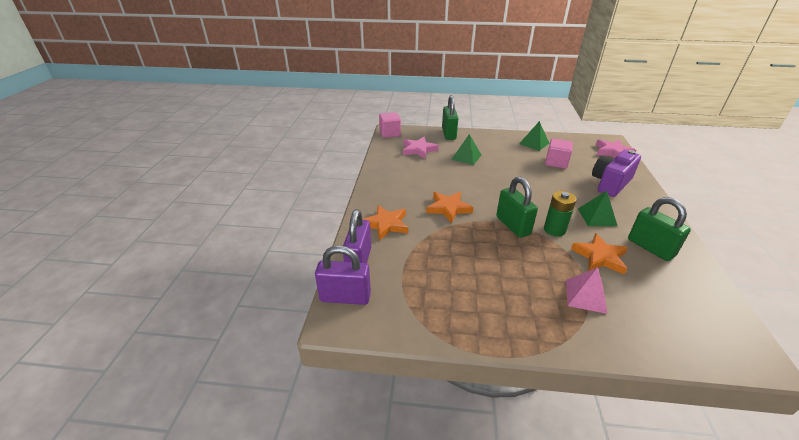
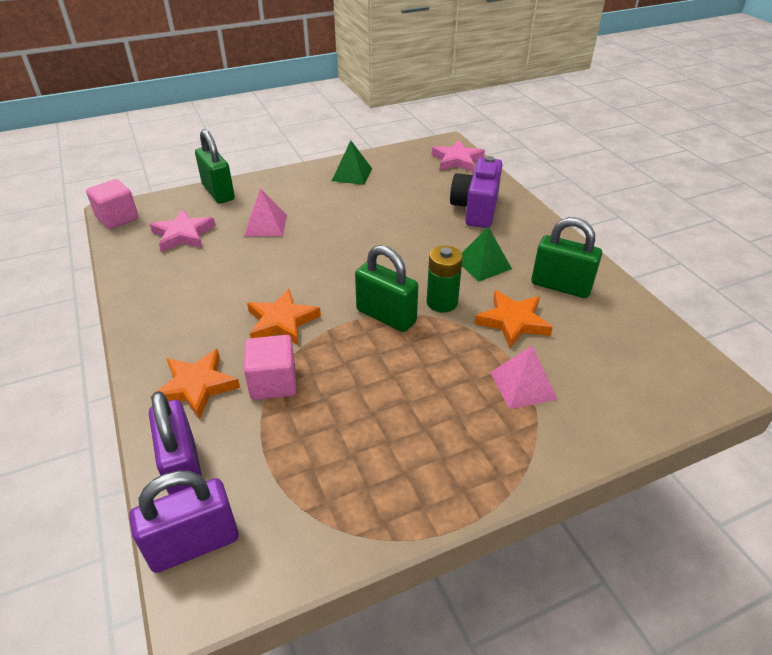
camera: 30 degrees left, 5 degrees up
(466, 157) = (266, 225): green pyramid -> pink pyramid
(556, 162) = (395, 197): pink cube -> pink cube (273, 382)

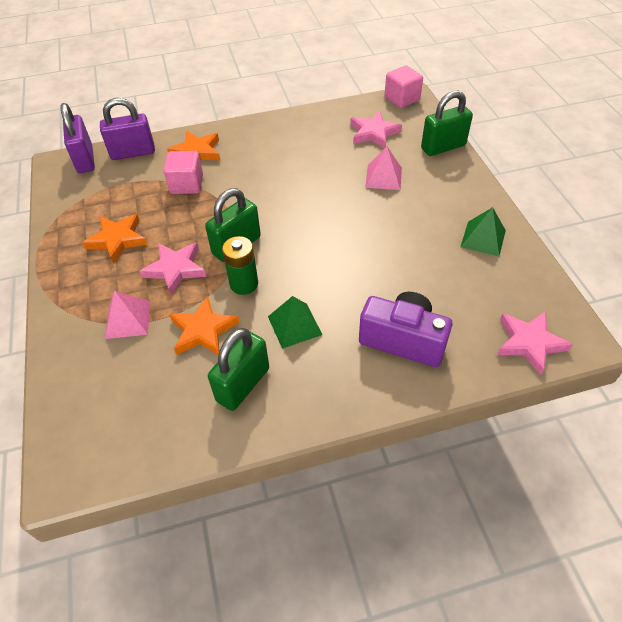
camera: 100 degrees right, 10 degrees up
(281, 321) = (248, 188): orange star -> orange star (117, 239)
(434, 360) = (175, 269): none -> pink star

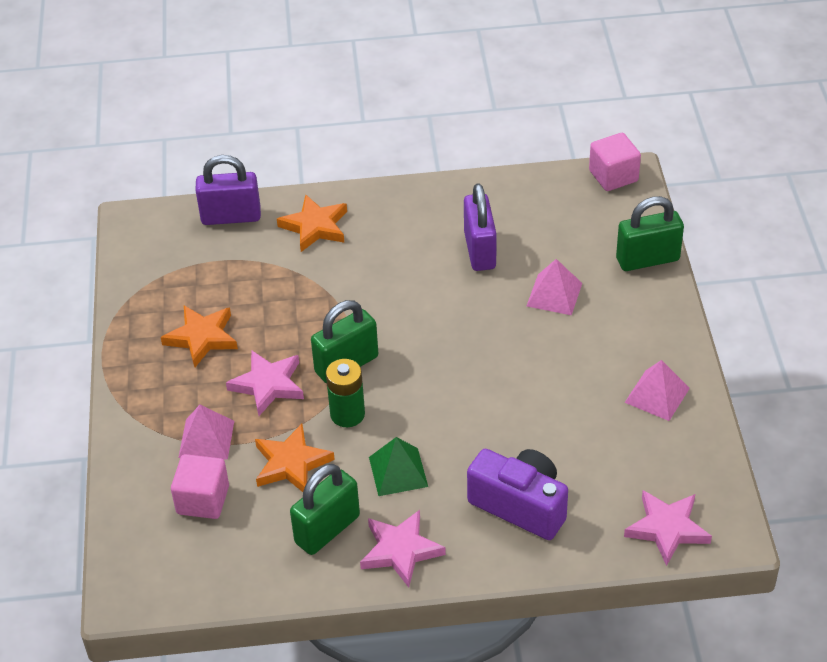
camera: 10 degrees right, 5 degrees down
(85, 159) = (168, 219): purple padlock -> purple padlock (479, 250)
(187, 184) = (296, 273): pink cube -> pink cube (203, 500)
(373, 133) = (559, 226): pink star -> pink star (400, 550)
(483, 238) = (657, 395): green pyramid -> pink pyramid

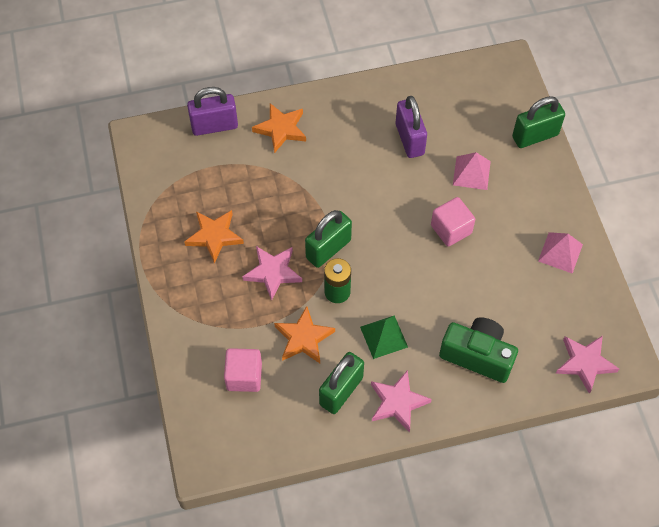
camera: 10 degrees left, 15 degrees up
(206, 439) = (236, 324): pink pyramid -> none
(520, 505) = (477, 355): purple camera -> green camera
(613, 176) = (498, 64): pink cube -> pink cube (451, 229)

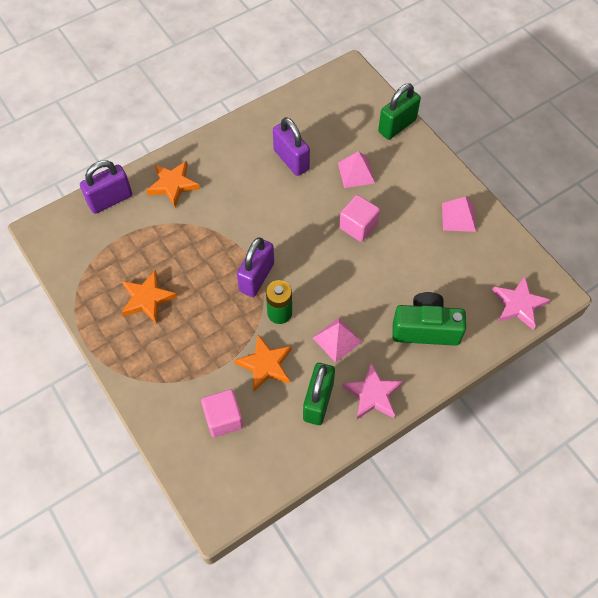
camera: 20 degrees left, 0 degrees up
(273, 272) = (214, 314): pink star -> none
(328, 249) = (257, 277): green padlock -> purple padlock
(383, 337) = (337, 339): green pyramid -> pink pyramid

